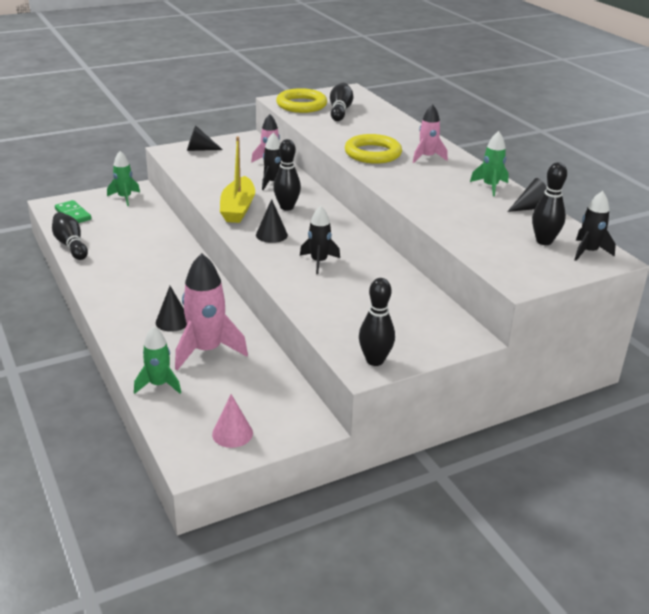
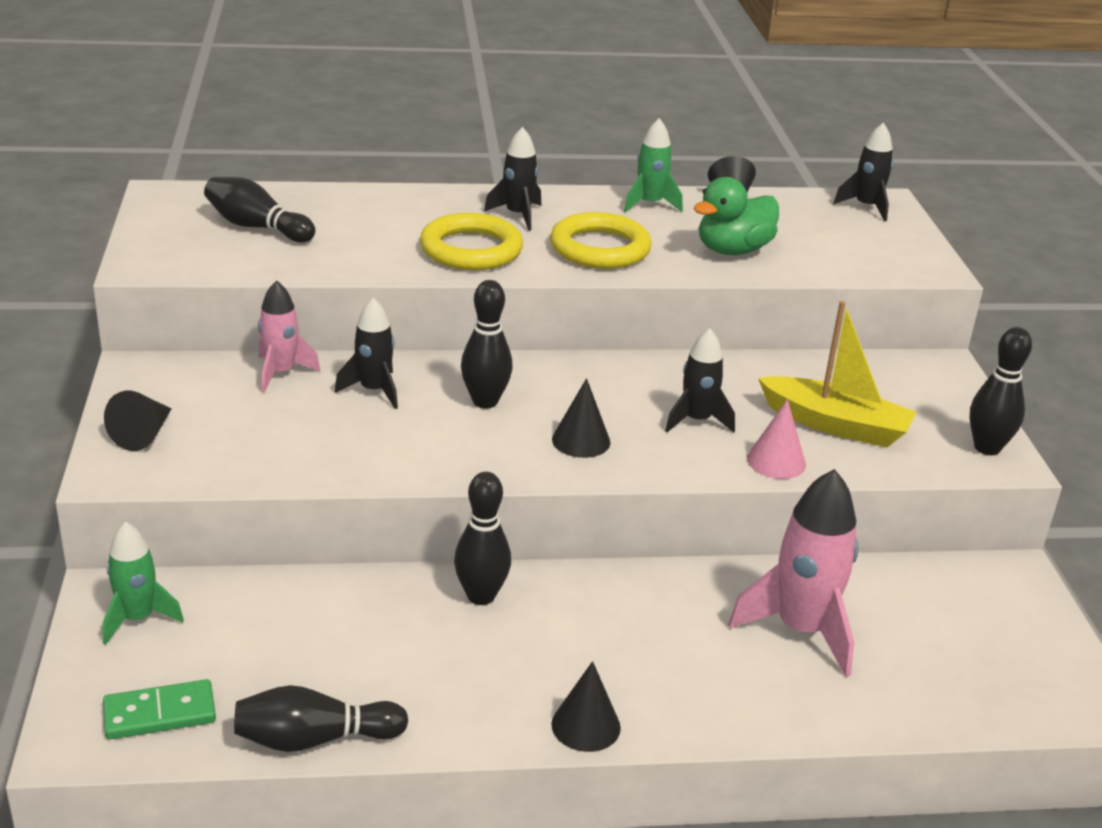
camera: 70 degrees left, 0 degrees up
(159, 385) = (888, 704): green rocket -> none
(172, 321) = (696, 650): black cone -> black cone (586, 726)
(232, 433) = (1028, 652): pink cone -> pink cone (776, 461)
(238, 208) = (457, 451): yellow boat -> yellow boat (835, 425)
(301, 105) = (191, 252): yellow ring -> yellow ring (600, 248)
(427, 157) = (517, 215): pink rocket -> black rocket
(459, 216) = (733, 250): none -> green duck
(544, 241) = (829, 222): black bowling pin -> black bowling pin (481, 596)

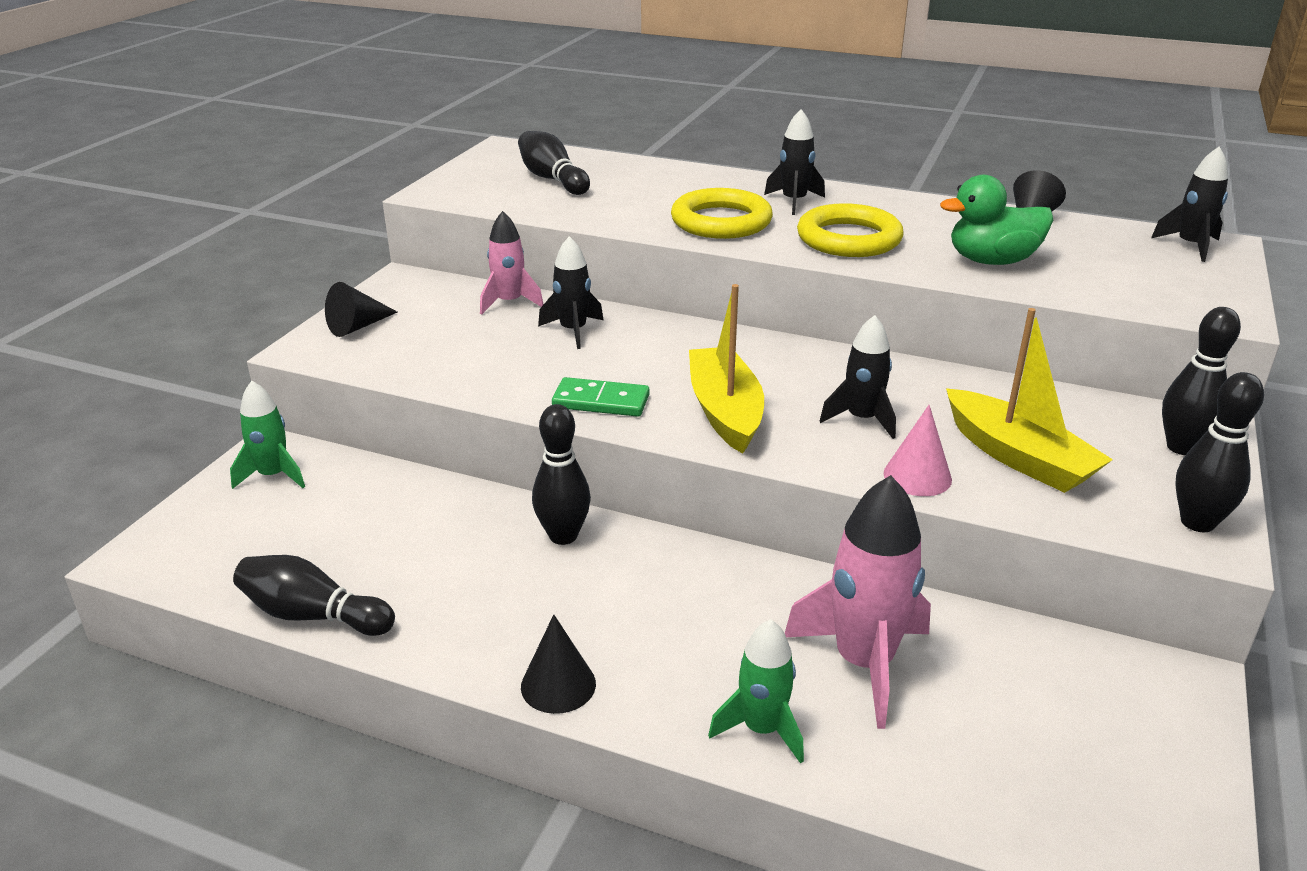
camera: 30 degrees right, 0 degrees up
(160, 714) = (218, 555): green domino -> green domino (601, 401)
(485, 401) = (664, 359): black bowling pin -> black bowling pin (1182, 447)
(581, 440) = (725, 411): black cone -> yellow boat
(650, 204) = (938, 211): green rocket -> green rocket (762, 729)

